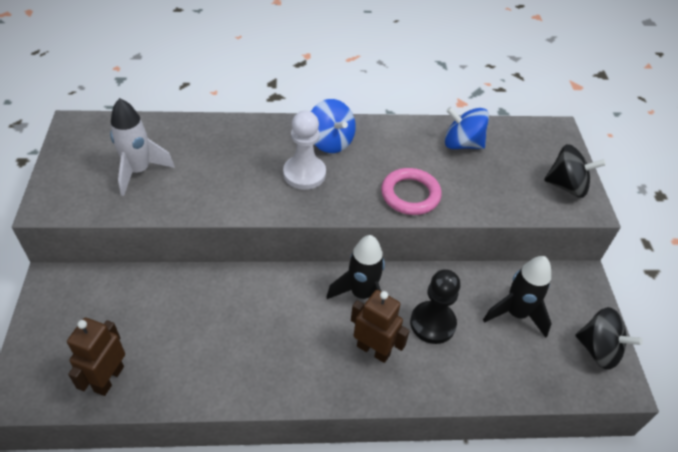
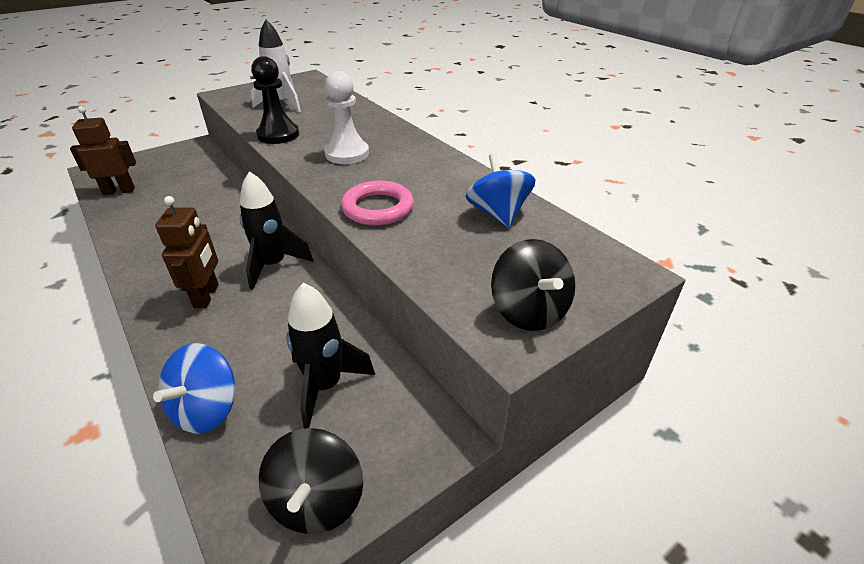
camera: 60 degrees right, 10 degrees down
(330, 142) = (403, 151): blue spinning top -> blue spinning top (207, 409)
(432, 323) = (265, 323): black pawn -> black pawn (278, 135)

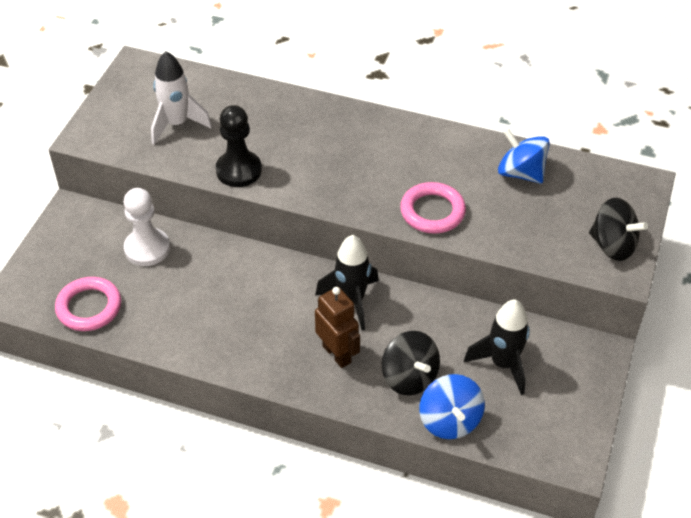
camera: 35 degrees left, 10 degrees up
(119, 191) = (89, 307): brown robot -> pink ring
(317, 500) = (571, 423): black spinning top -> black spinning top (409, 377)
(347, 154) = (334, 164): white pawn -> white pawn (147, 248)

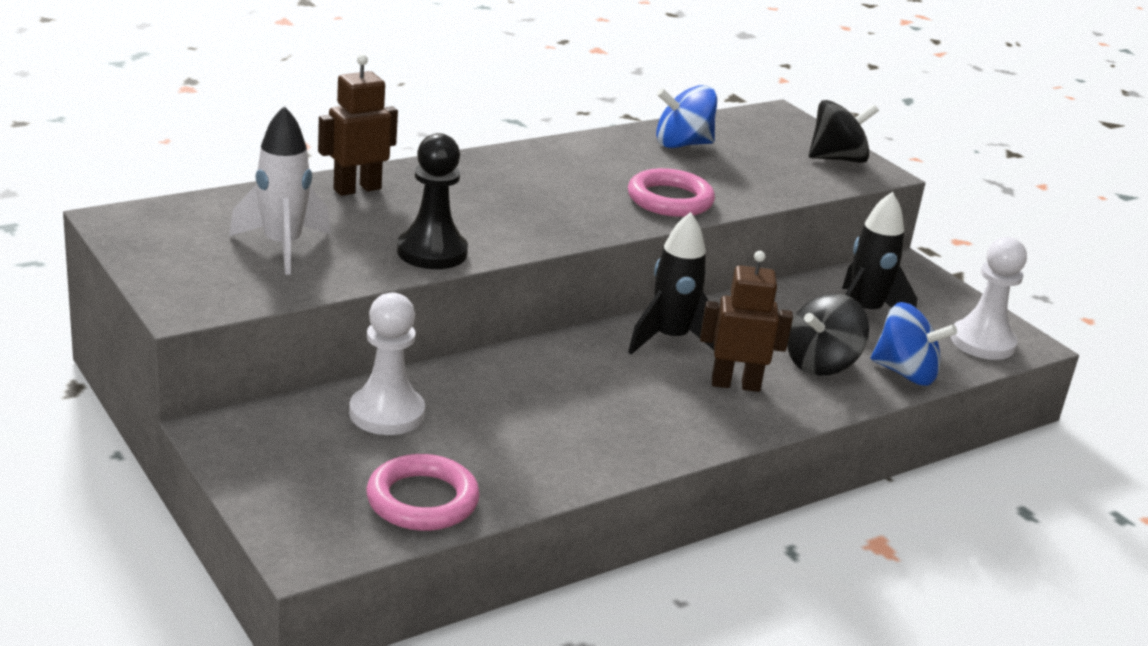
camera: 55 degrees left, 20 degrees down
(271, 104) = (357, 189): none -> brown robot
(409, 377) = (821, 364): black spinning top -> black spinning top turned 135 degrees clockwise
(543, 439) = (982, 342): none -> white pawn

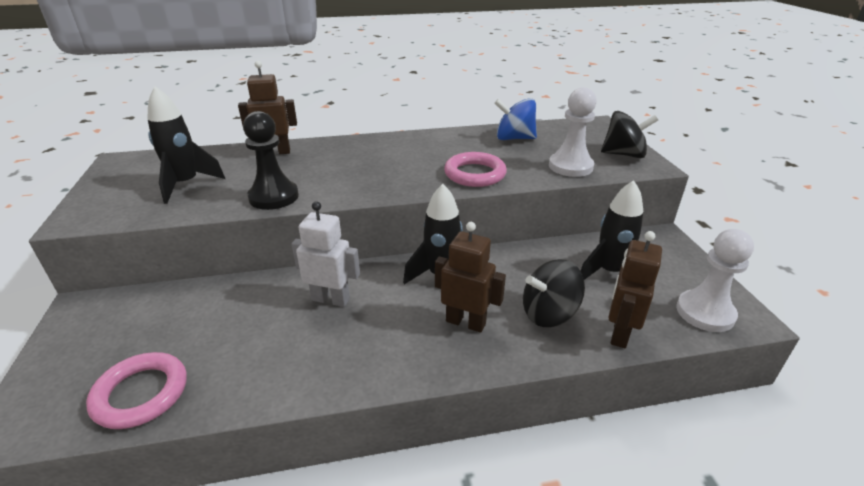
camera: 25 degrees right, 5 degrees up
(282, 247) = (186, 185): white rocket -> black rocket
(387, 413) = (195, 309): white pawn -> white pawn (570, 166)
(554, 381) = (331, 299): none -> white robot
(905, 373) = (619, 333): blue spinning top -> brown robot

